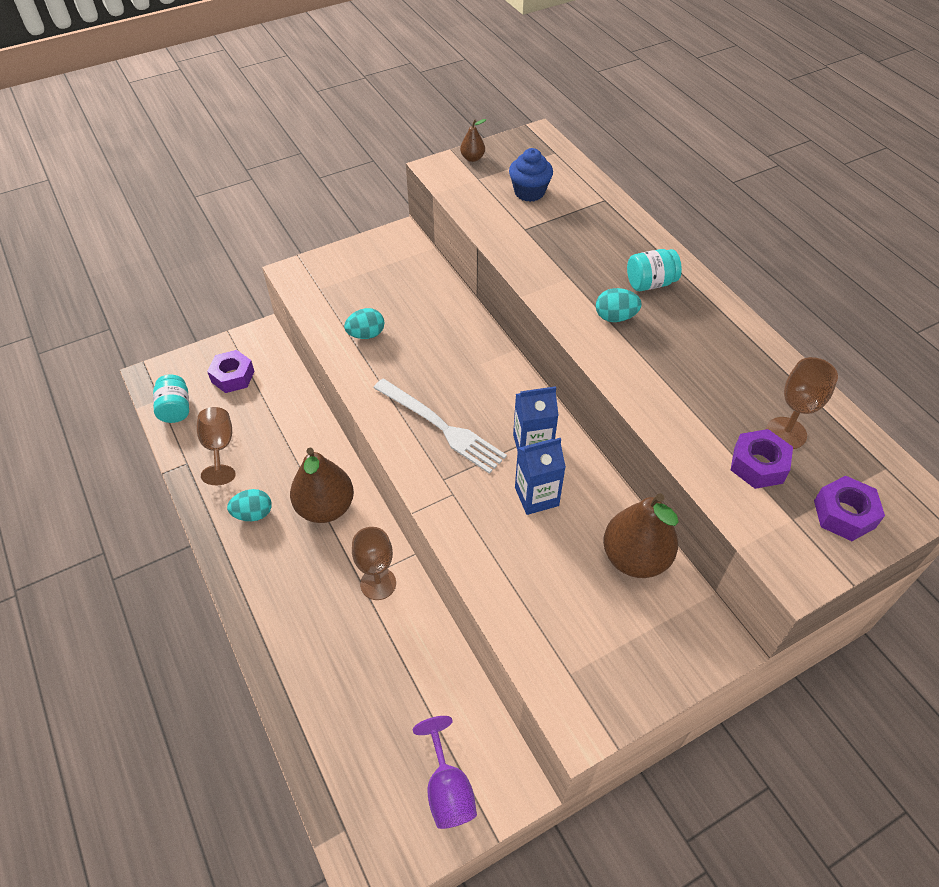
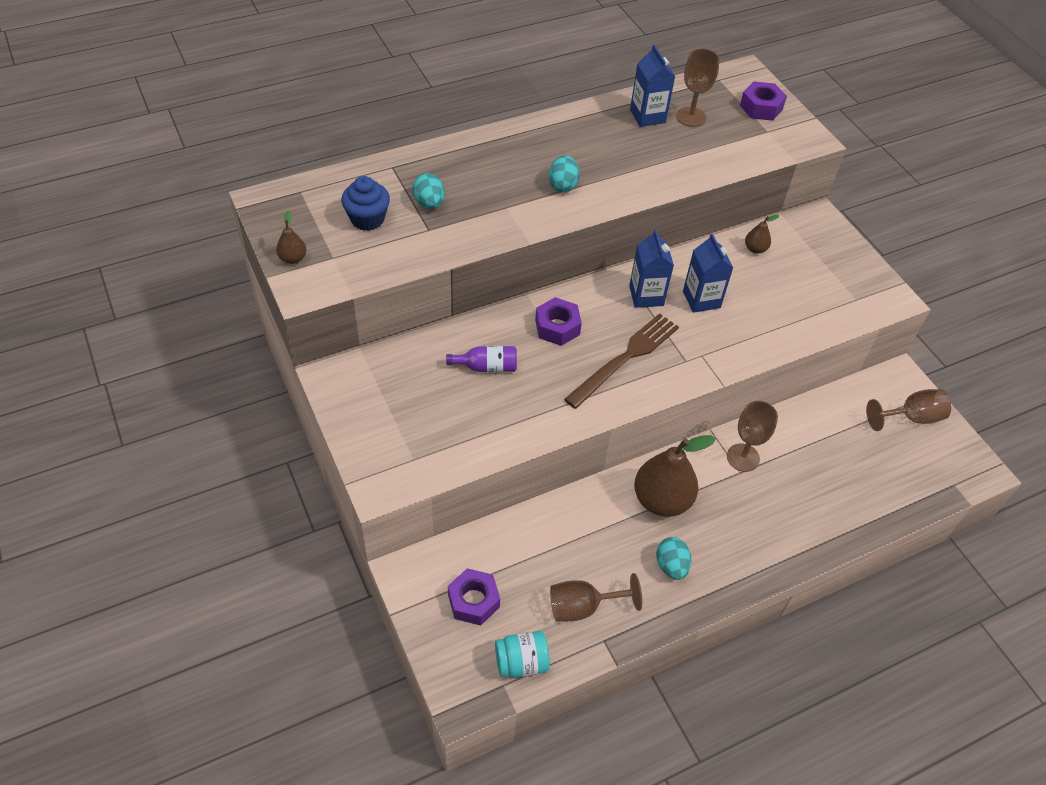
camera: 90 degrees left, 0 degrees up
(366, 334) = (495, 415): turquoise egg -> turquoise egg (429, 203)
(420, 326) = (487, 367): none -> purple bottle
(441, 427) = (625, 358): white fork -> brown fork
(447, 789) = (911, 418): purple goblet -> brown goblet
(635, 558) = (755, 249): brown pear -> brown pear, size x0.46
(650, 283) = (520, 157): turquoise jar -> none
(758, 465) = (722, 137): purple nut -> purple nut (557, 327)
(768, 389) = (647, 116): none -> blue carton

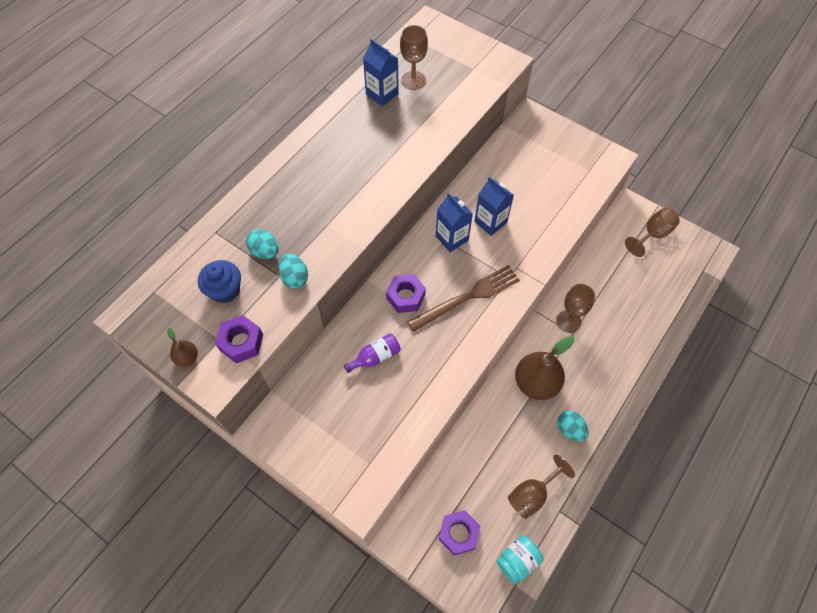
camera: 25 degrees left, 10 degrees up
(562, 185) = (356, 185): turquoise egg -> turquoise egg (295, 278)
(625, 358) = (467, 297): brown fork -> brown fork turned 45 degrees clockwise
(755, 249) = (502, 162): brown pear -> none
(761, 107) = (457, 49): purple nut -> purple nut (241, 342)

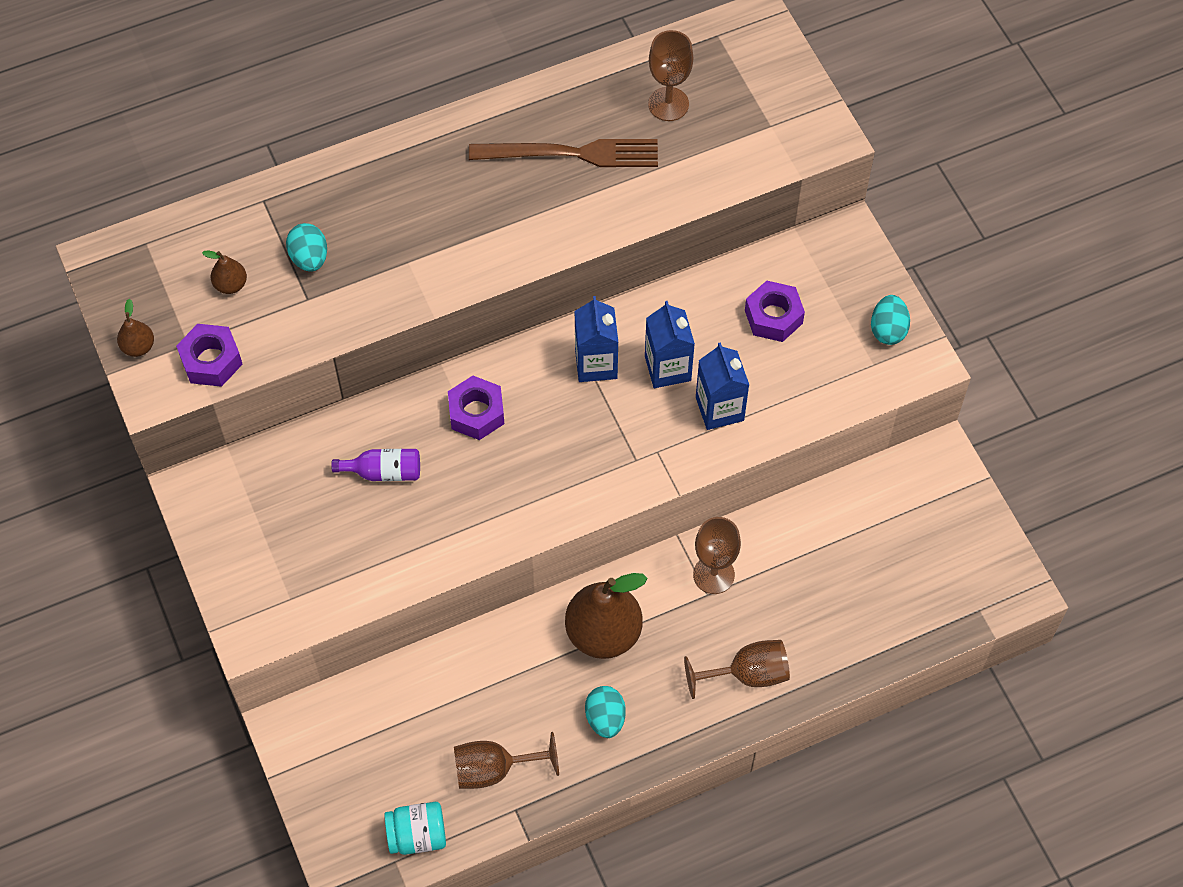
camera: 30 degrees right, 0 degrees up
(225, 290) = (230, 285): blue cupcake -> brown pear
(295, 278) = (324, 312): turquoise egg -> turquoise egg (888, 330)
(382, 94) = (609, 104): blue carton -> blue carton (719, 409)
(458, 533) = (365, 762): purple nut -> purple nut (773, 317)
(467, 297) = (559, 457): brown fork -> brown fork (571, 154)
(652, 234) = (942, 516): brown goblet -> brown goblet (747, 674)

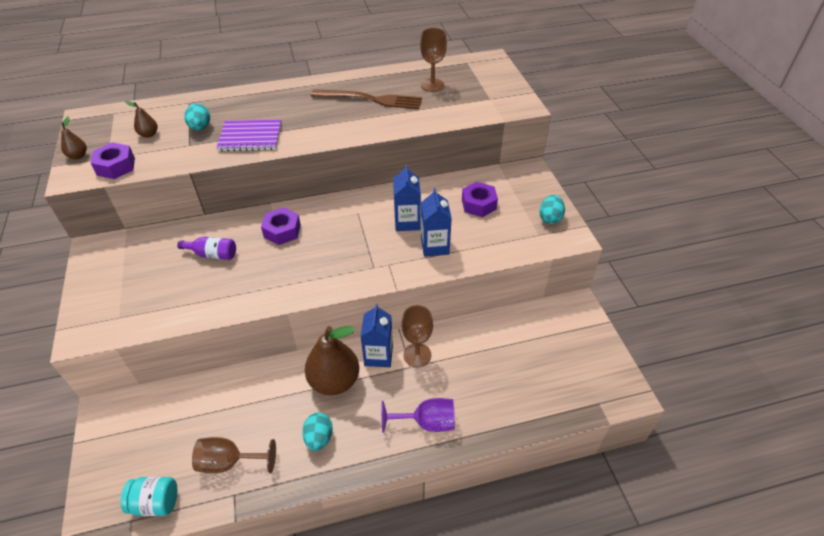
camera: 10 degrees right, 15 degrees down
(400, 269) = (250, 137): none -> purple notebook
(596, 364) = (363, 215): blue carton -> blue carton (378, 355)
(747, 674) = (426, 423): brown goblet -> purple goblet

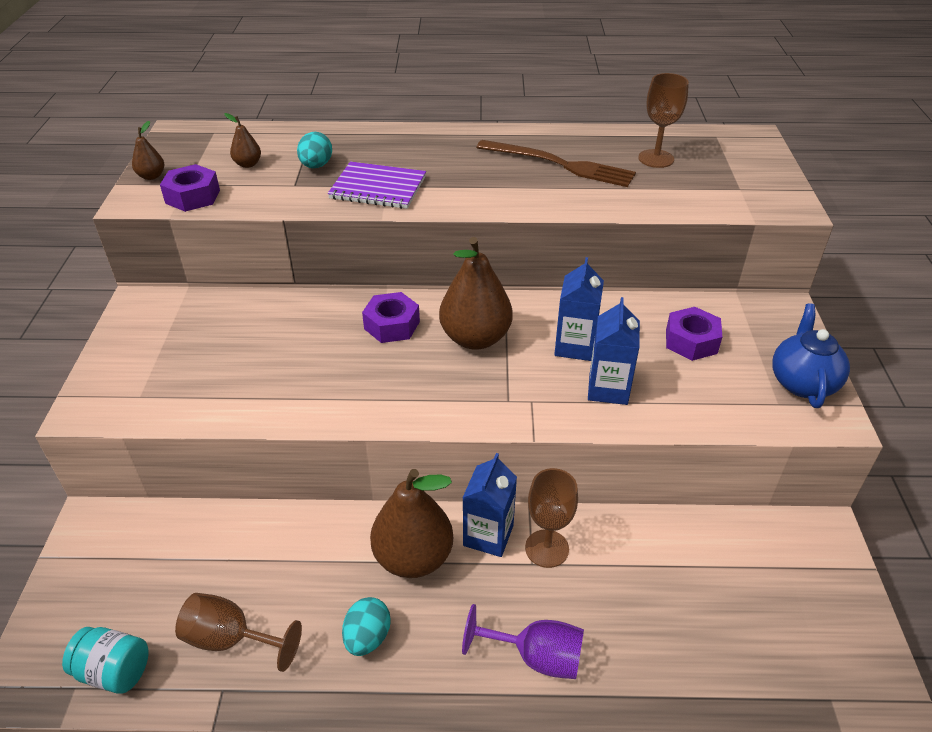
camera: 15 degrees right, 5 degrees down
(212, 254) = (288, 338): purple bottle -> none
(341, 229) = (475, 338): none -> brown pear
(550, 218) = (802, 382): turquoise egg -> blue teapot

